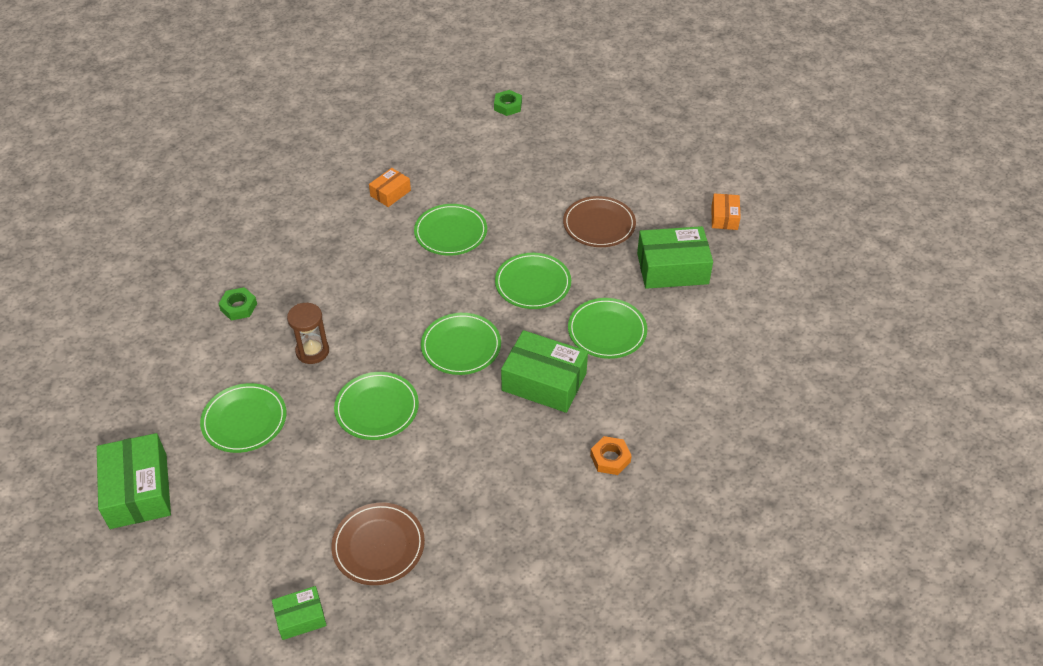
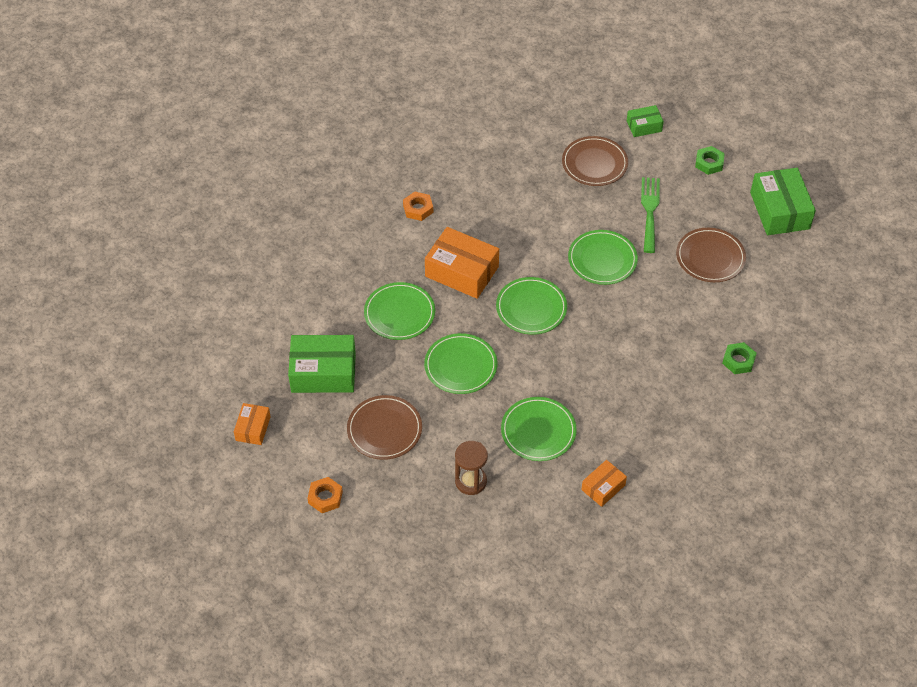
camera: 175 degrees left, 5 degrees up
(244, 420) = (710, 257): green plate -> brown plate
(310, 477) = (649, 211): none -> green fork
(312, 351) = (663, 312): brown hourglass -> brown hourglass (471, 481)
(508, 106) = (463, 617): green nut -> green nut (709, 163)
(544, 382) = (462, 271): green box -> orange box
(640, 171) = (325, 497): none -> orange nut

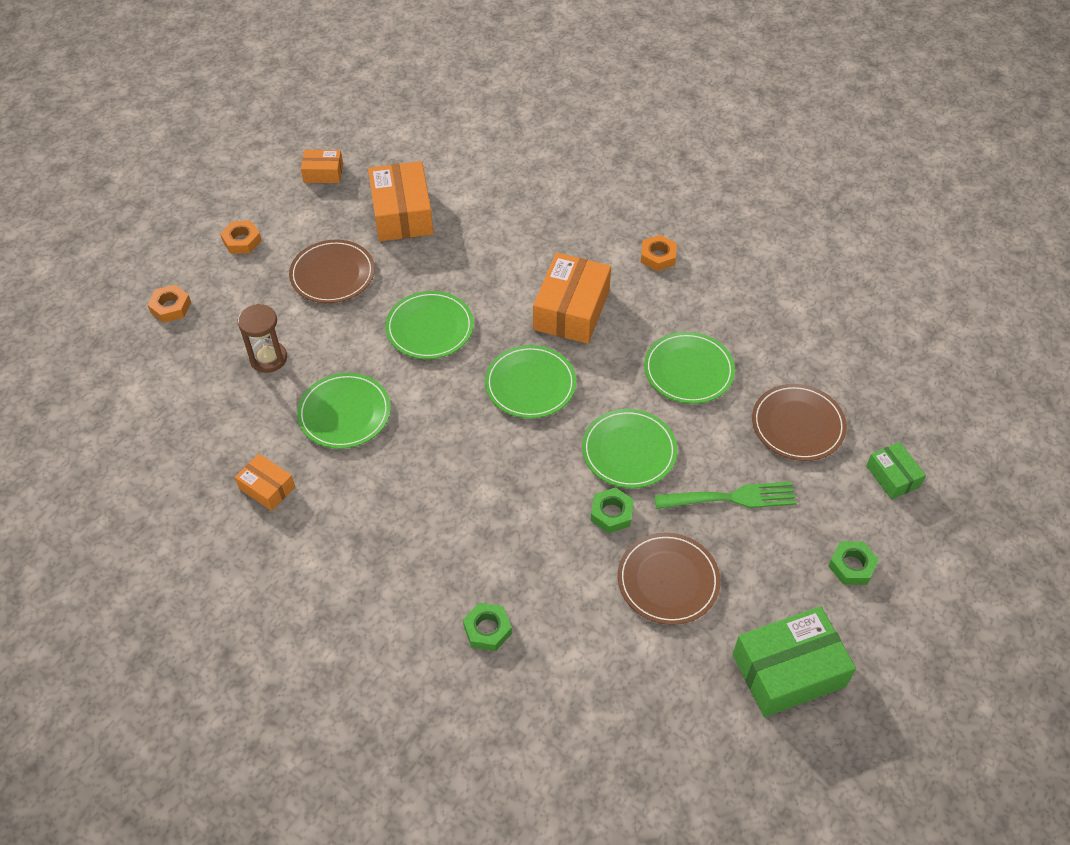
camera: 80 degrees right, 0 degrees up
(323, 372) = (402, 213): green box -> orange box
(395, 556) = (170, 307): none -> orange nut
(399, 313) = (496, 263): green plate -> green plate (688, 370)
(654, 278) = (611, 513): none -> green nut

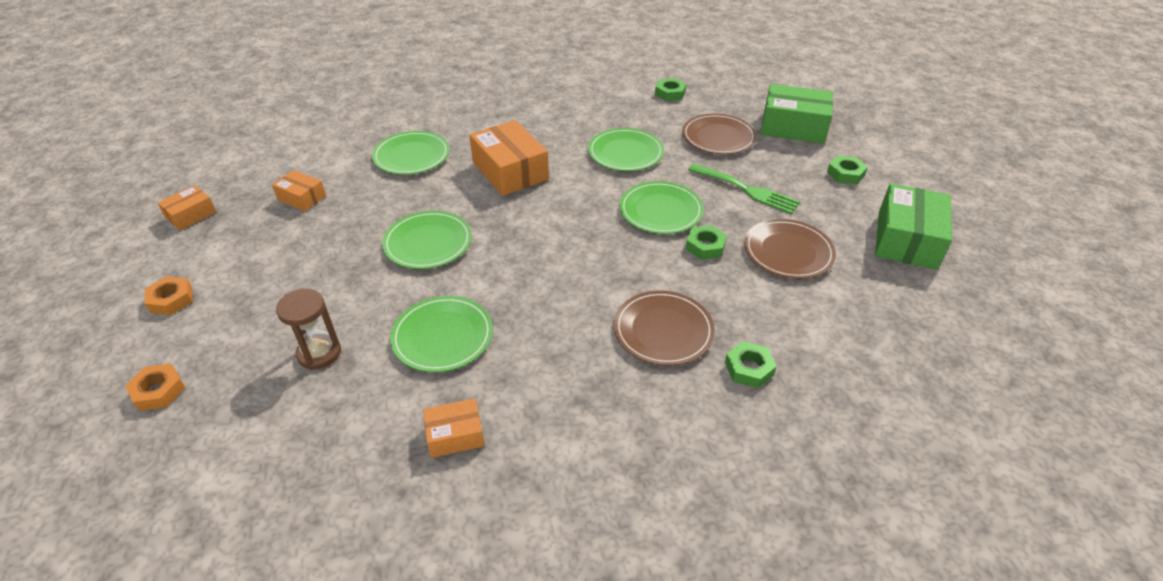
camera: 50 degrees left, 10 degrees down
(332, 274) = (296, 265): brown plate -> brown plate (663, 330)
(402, 213) = (302, 198): orange box -> orange box, size x0.54
(530, 384) = (548, 223): green plate -> green plate (411, 156)
(658, 256) = (519, 116): orange nut -> none
(731, 498) = (747, 190): green fork -> green fork turned 90 degrees clockwise
(833, 339) = (670, 93): none -> green nut
(892, 476) = (793, 126): green box -> green box, size x1.85

